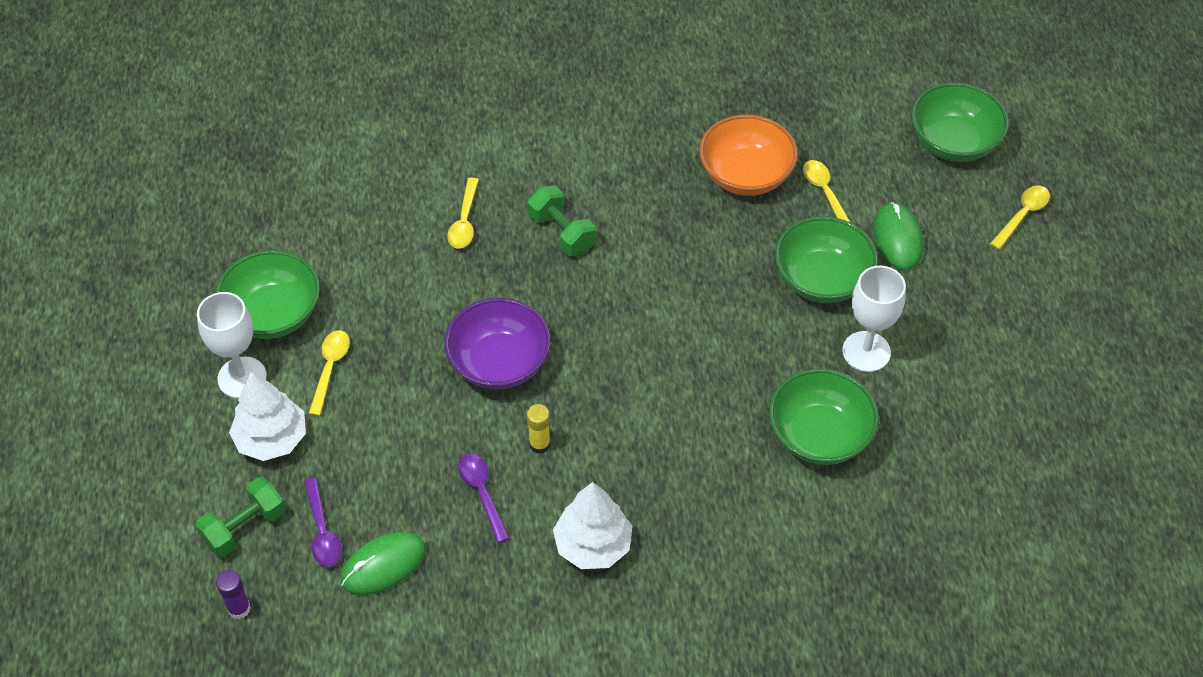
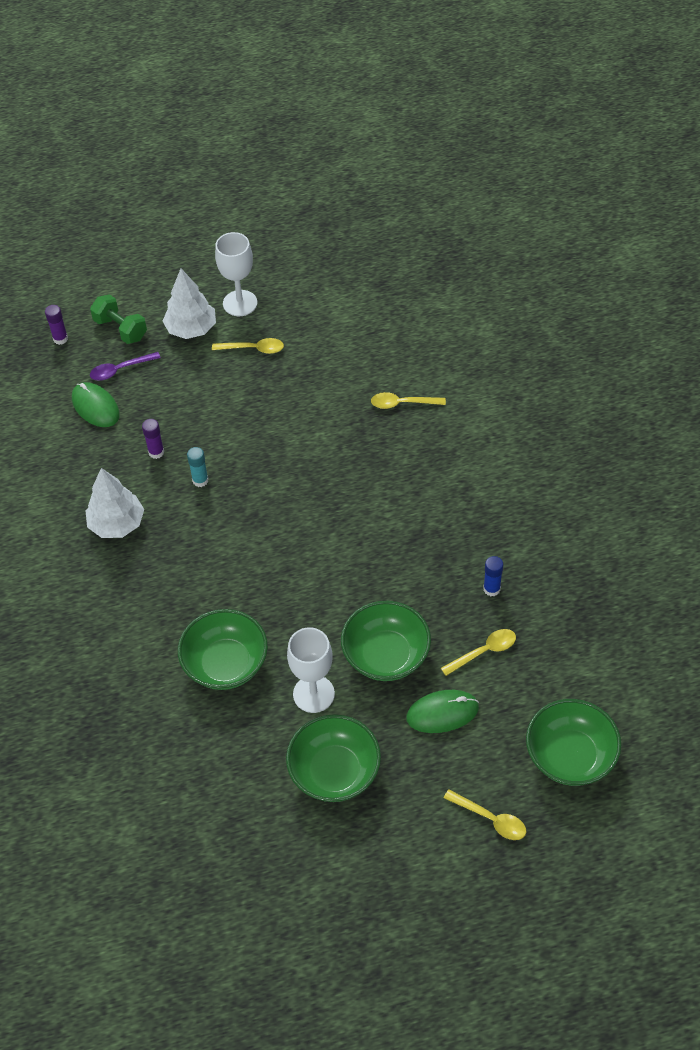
camera: 85 degrees right, 0 degrees up
(273, 314) = (297, 309): green bowl -> green bowl (334, 772)
(482, 493) = (156, 452): purple spoon -> purple glue stick
(499, 363) = (270, 445): purple bowl -> none
(539, 444) = (200, 480): yellow glue stick -> turquoise glue stick
(562, 232) = (403, 467): green dumbbell -> none
(745, 175) = (491, 589): orange bowl -> blue glue stick

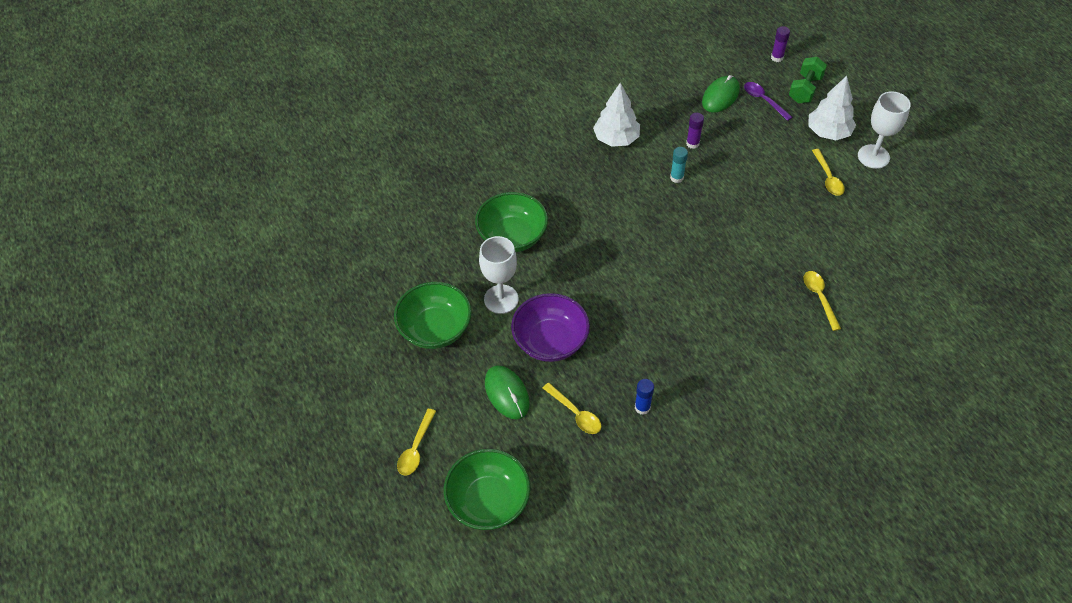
camera: 75 degrees right, 0 degrees up
(386, 655) = (550, 341): green bowl -> purple bowl

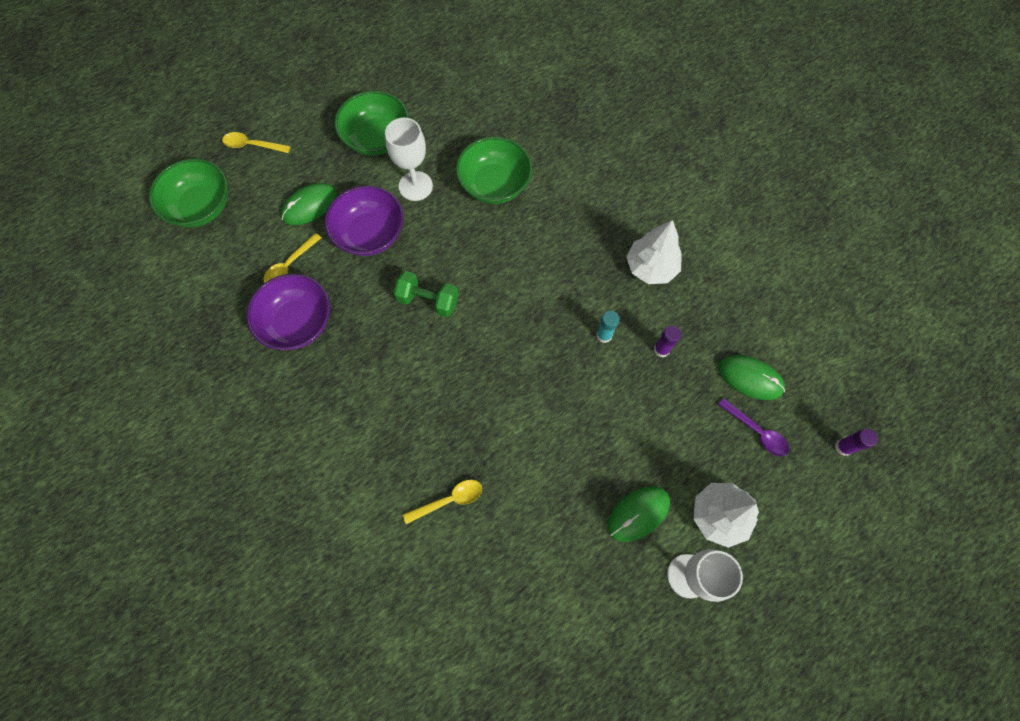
camera: 80 degrees right, 15 degrees up
(642, 407) = (298, 323): blue glue stick -> purple bowl
(763, 100) = (756, 431): purple spoon -> purple spoon turned 90 degrees clockwise
(805, 89) = (791, 485): green dumbbell -> green dumbbell (428, 300)
(828, 178) = (638, 513): yellow spoon -> green mouse

